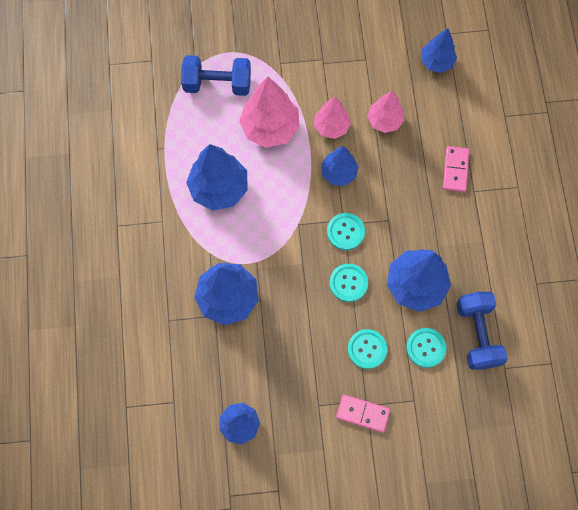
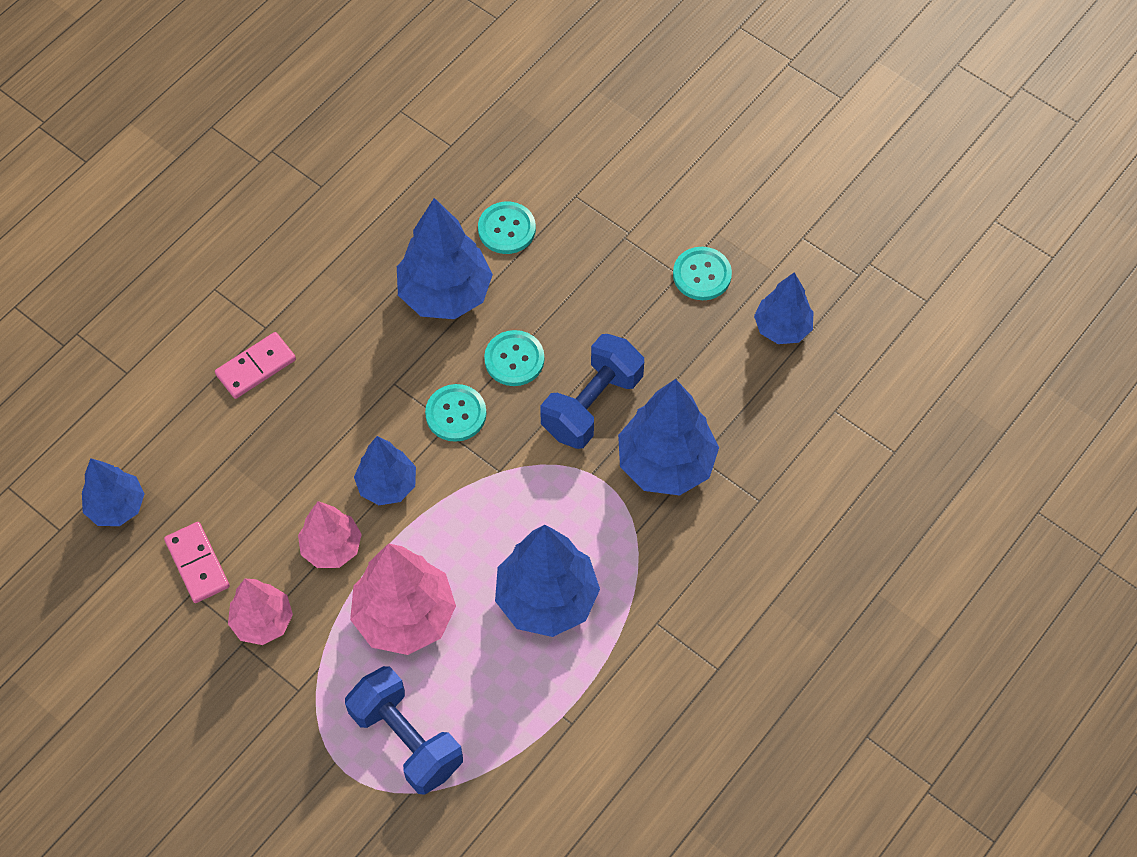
camera: 135 degrees left, 10 degrees down
(362, 413) = (641, 229): pink domino -> pink domino (197, 564)
(367, 349) = (569, 280): turquoise button -> turquoise button (702, 275)
(384, 121) = (263, 495): pink tree -> pink tree (263, 621)
(477, 334) = (439, 195): blue dumbbell -> blue dumbbell (592, 404)

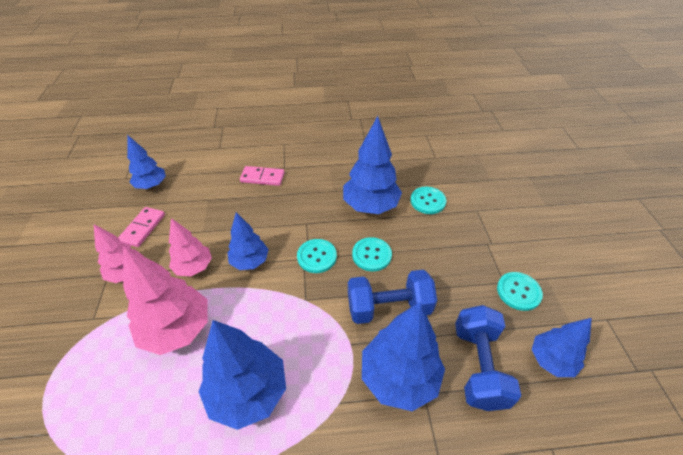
camera: 45 degrees right, 15 degrees down
(406, 739) = (90, 398): blue dumbbell -> blue dumbbell (478, 366)

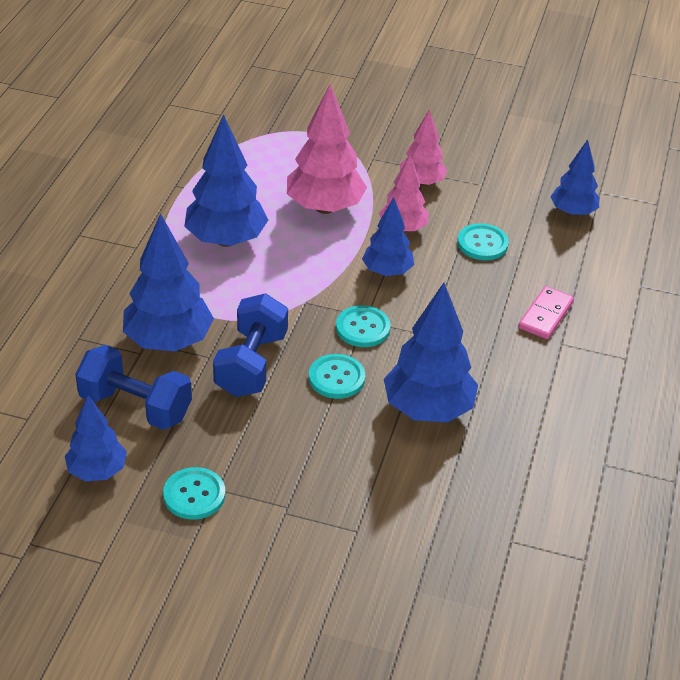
camera: 110 degrees right, 5 degrees down
(143, 228) = (490, 198): pink domino -> none
(428, 201) = (406, 479): turquoise button -> turquoise button (482, 244)

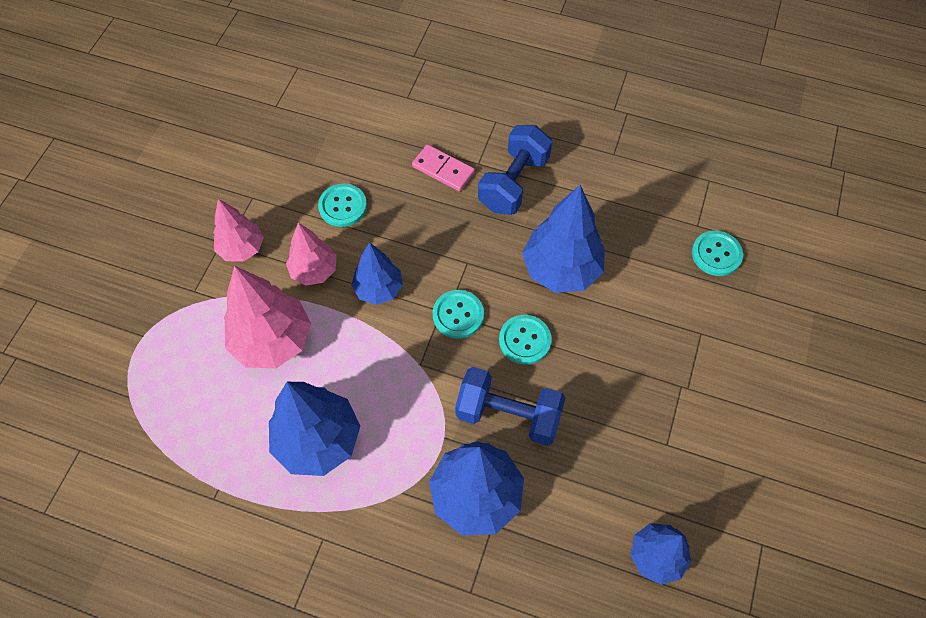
camera: 85 degrees left, 20 degrees up
(135, 407) = (569, 524): blue dumbbell -> blue dumbbell (514, 183)
(194, 495) = (676, 464): turquoise button -> turquoise button (716, 254)
(572, 212) = (303, 130): blue tree -> none

